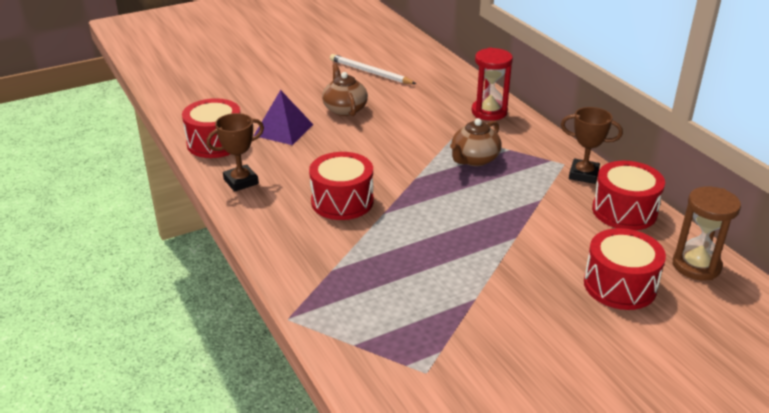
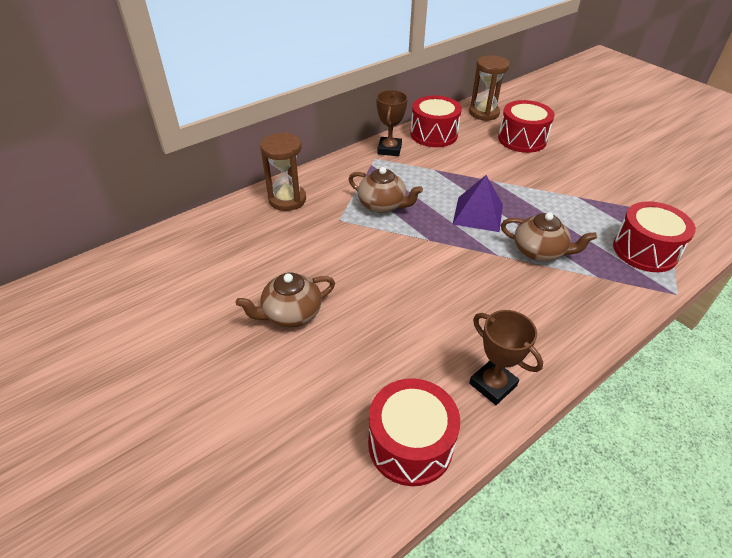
camera: 100 degrees left, 10 degrees up
(283, 130) = (356, 368): purple pyramid -> purple pyramid (478, 214)
(342, 201) = (491, 285): red drum -> red drum (645, 250)
(370, 72) = (183, 303): white pencil -> none
(380, 241) = (539, 251): none -> brown teapot
(489, 112) = (287, 199): red hourglass -> brown hourglass

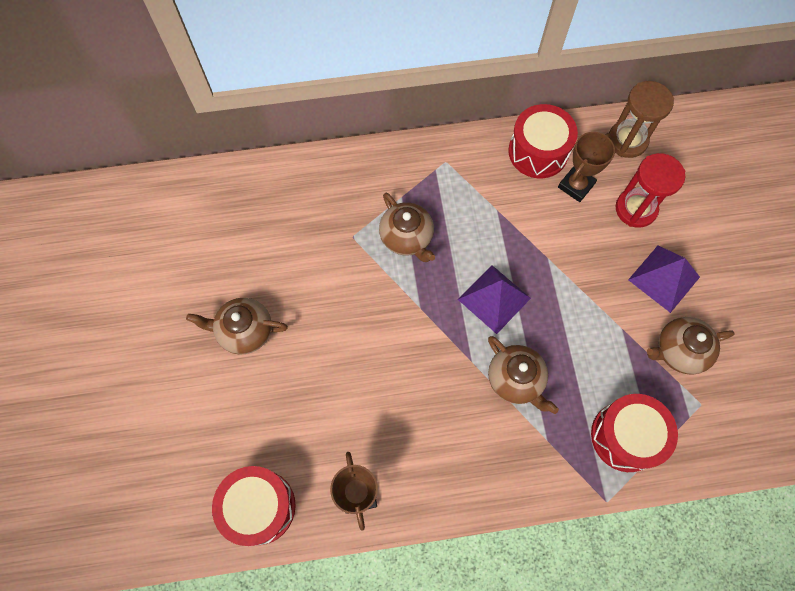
camera: 30 degrees right, 25 degrees up
(287, 199) = (320, 183): brown hourglass -> none
(389, 149) = (470, 154): brown trophy -> brown trophy (576, 185)
(522, 139) = (635, 209): red drum -> red hourglass
(574, 163) = (664, 278): none -> purple pyramid
(623, 193) = (679, 351): none -> brown teapot

